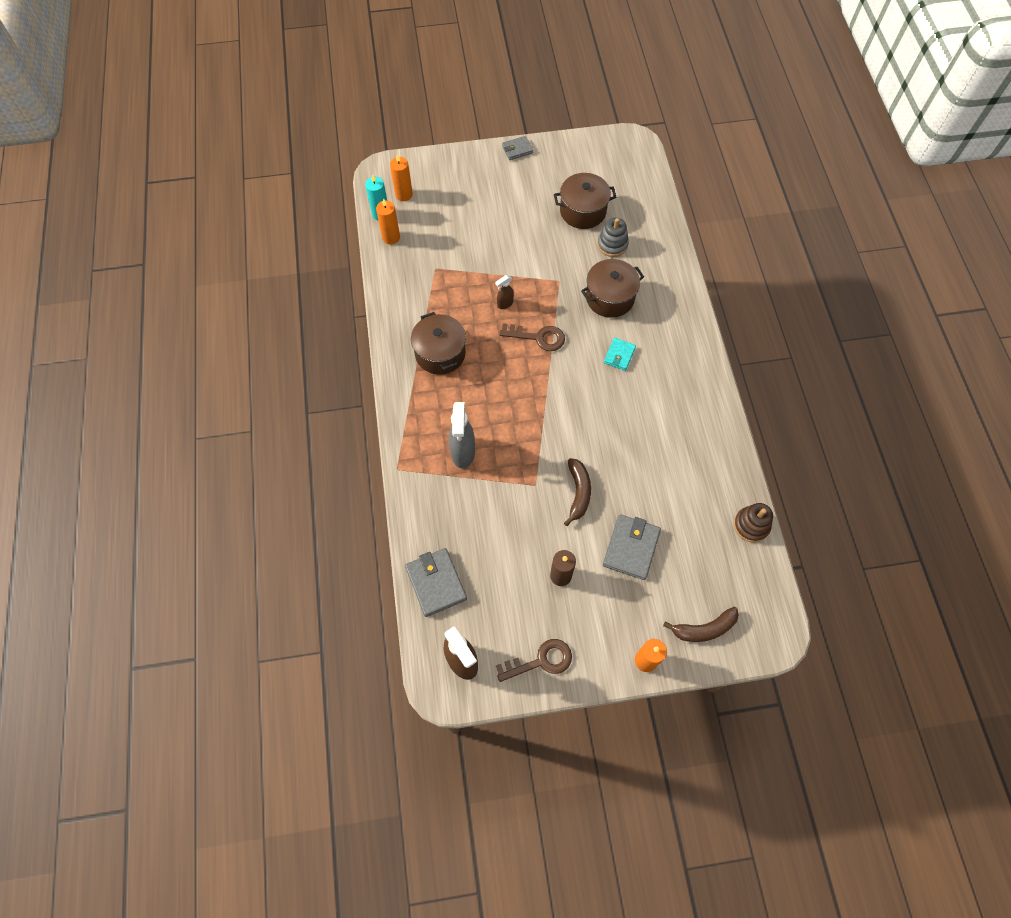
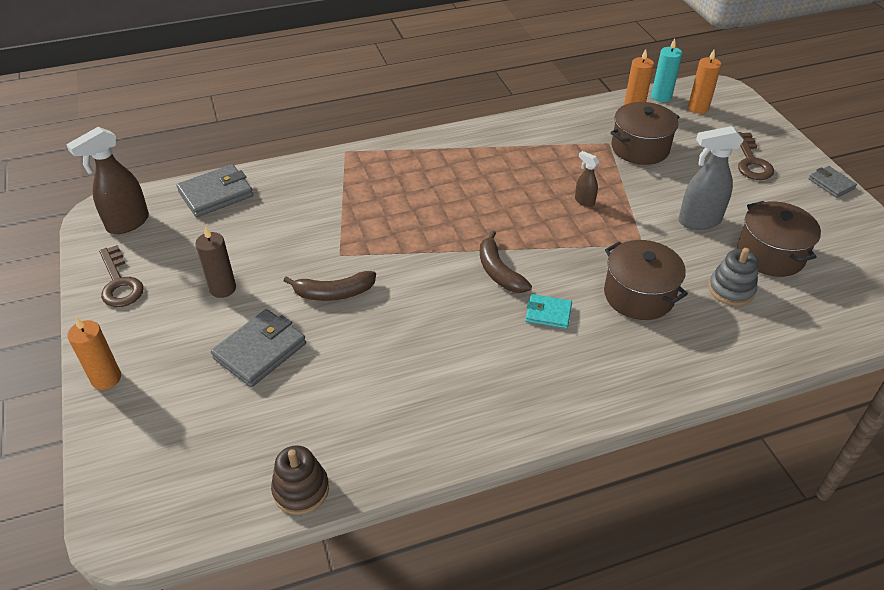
camera: 80 degrees right, 20 degrees down
(440, 353) = (496, 161): brown pot -> brown pot (640, 148)
(463, 453) = (372, 193): grey spray bottle -> grey spray bottle (698, 221)
(538, 337) = (547, 234): brown key -> brown key (751, 162)
(631, 548) = (260, 351): grey wallet -> grey wallet turned 60 degrees counterclockwise
(704, 629) = (142, 439): brown banana -> brown banana (499, 271)

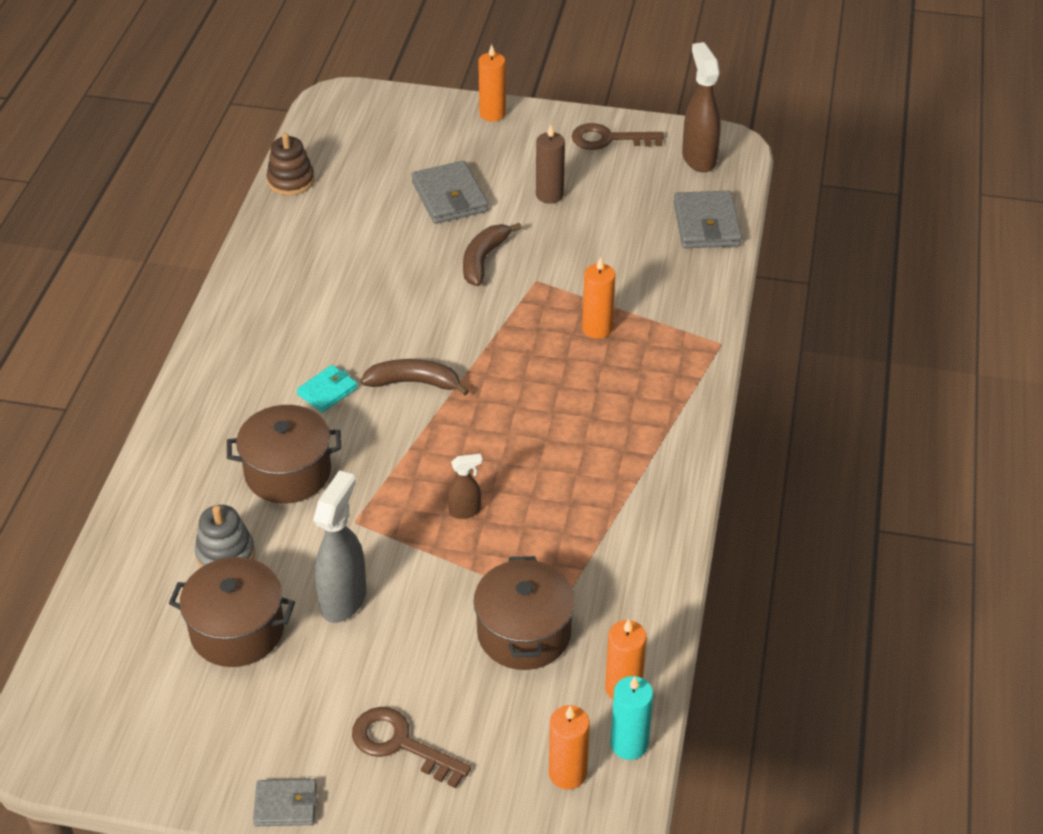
camera: 120 degrees right, 0 degrees up
(371, 206) = (597, 328): none -> orange candle

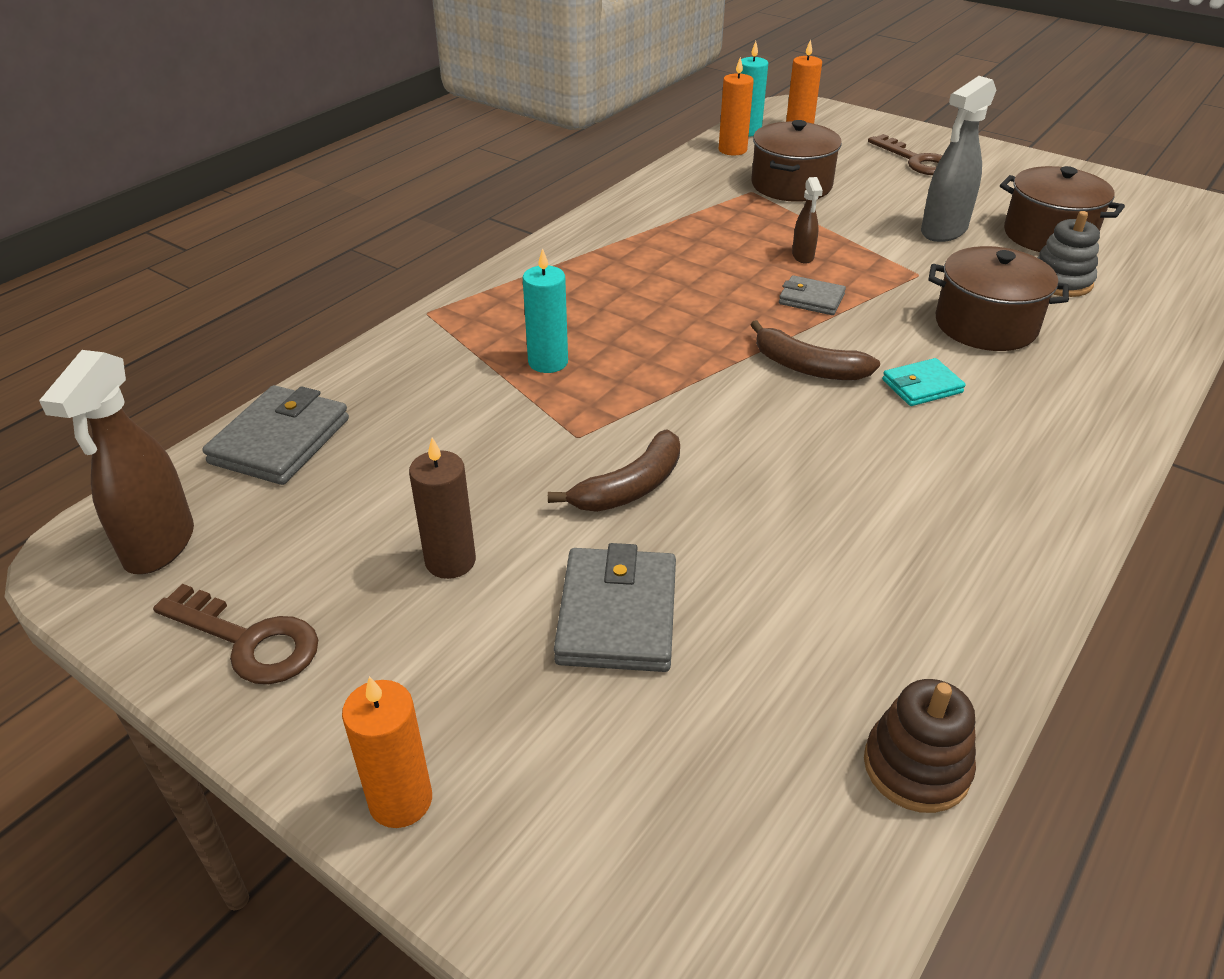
camera: 155 degrees left, 5 degrees down
(286, 805) = (1011, 155): grey wallet -> grey wallet (811, 299)
(465, 511) = (803, 256): brown spray bottle -> brown spray bottle turned 105 degrees counterclockwise
(597, 328) = (548, 362): orange candle -> turquoise candle

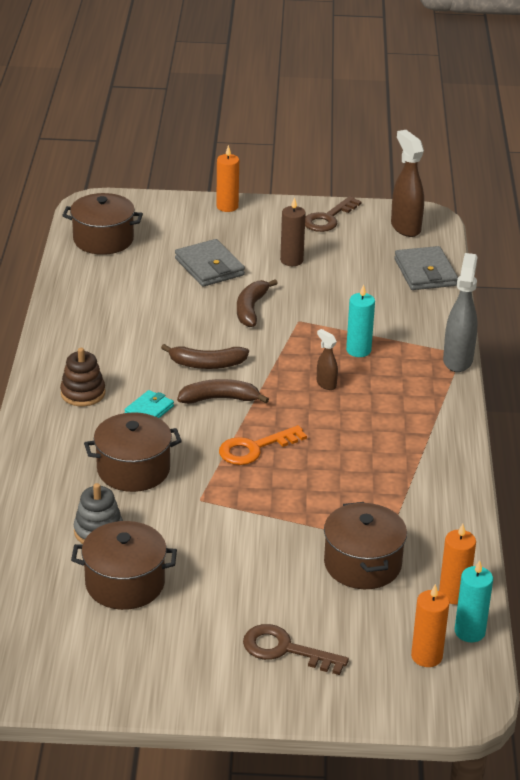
camera: 145 degrees right, 5 degrees down
(249, 641) = (328, 218): brown key -> brown key turned 45 degrees counterclockwise
(786, 421) = (207, 364): none -> brown banana
(794, 825) = (103, 240): none -> brown pot
(803, 256) = (289, 485): brown spray bottle -> brown spray bottle (326, 384)
(811, 299) = (254, 448): grey wallet -> orange key
(916, 767) = (72, 264): brown stacking toy -> brown stacking toy (83, 393)
(943, 231) = (207, 554): grey spray bottle -> grey spray bottle (457, 360)

